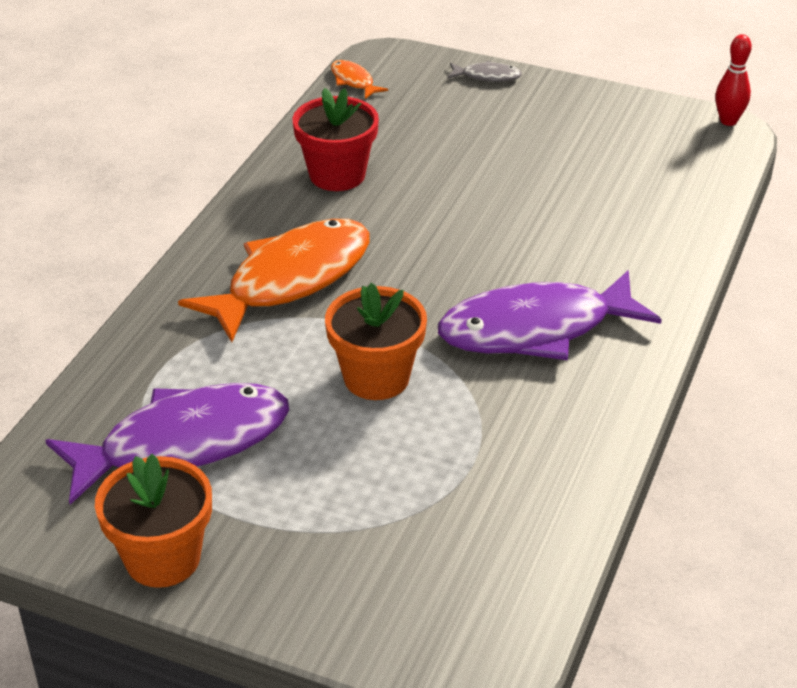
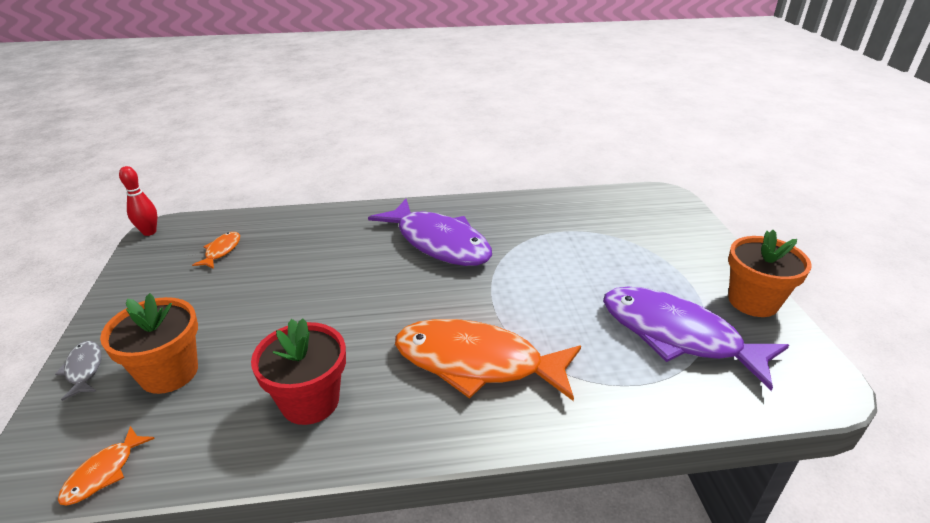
camera: 120 degrees left, 5 degrees down
(376, 377) = (537, 283): orange flower pot -> orange flower pot (169, 373)
(644, 163) = (221, 251): none -> orange fish

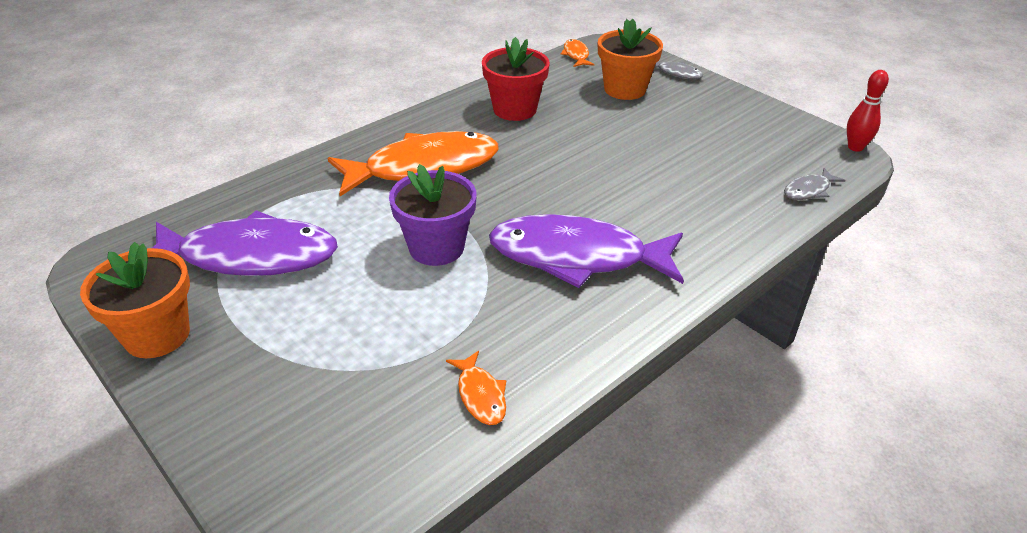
camera: 145 degrees right, 5 degrees up
(221, 251) = (760, 160): orange fish -> orange fish (480, 395)
(240, 221) = (808, 190): none -> grey fish
(524, 284) = (436, 247): none -> purple flower pot

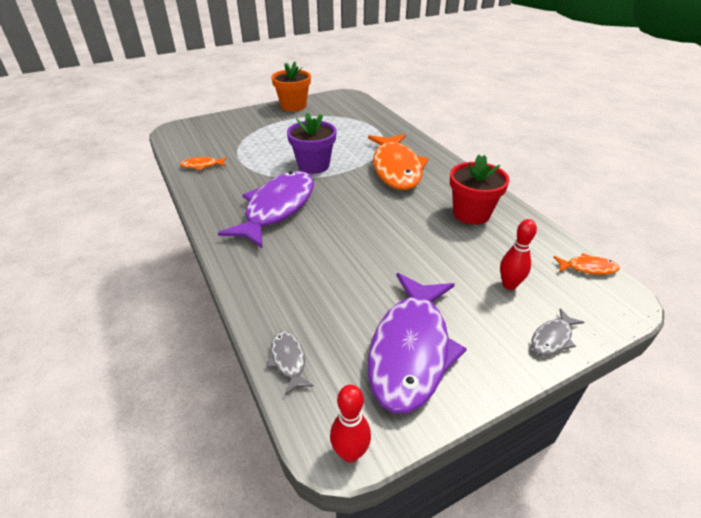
camera: 105 degrees right, 0 degrees up
(250, 256) = (334, 121): purple fish -> purple fish (411, 349)
(625, 89) = (509, 285): orange flower pot -> red bowling pin

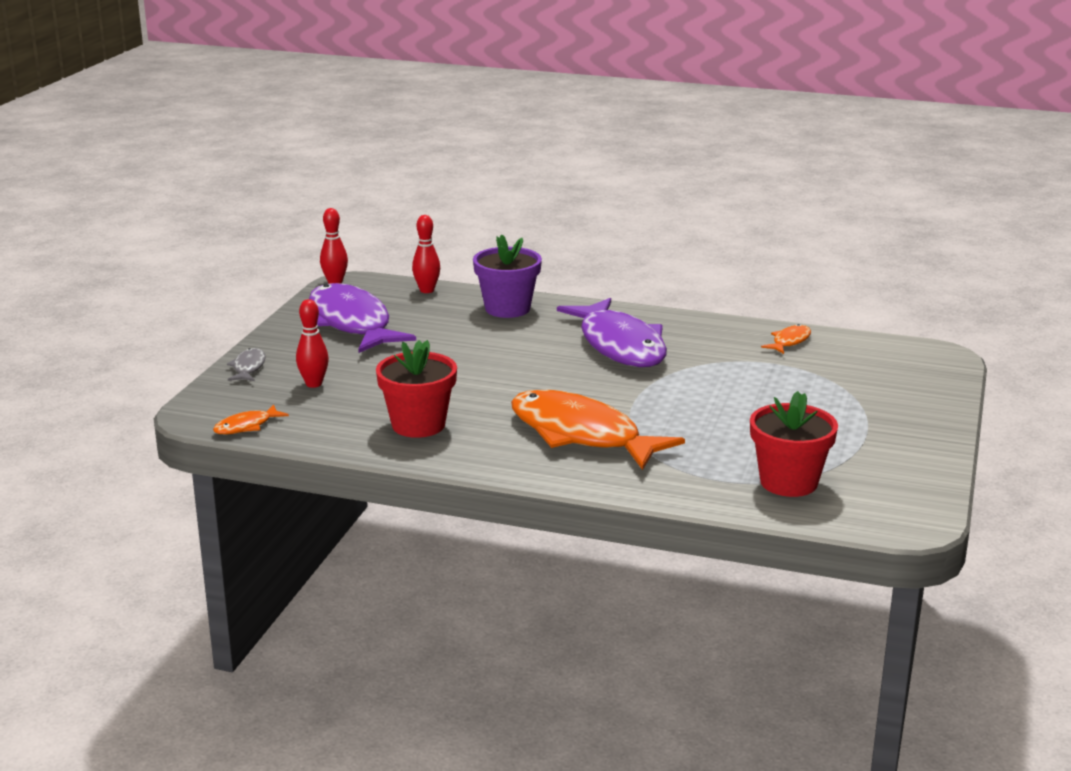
camera: 135 degrees right, 15 degrees down
(288, 360) = (427, 290): grey fish -> red bowling pin
(293, 106) = (920, 457): orange flower pot -> none
(313, 165) = (681, 394): purple flower pot -> purple flower pot (507, 308)
(355, 118) = (788, 482): none -> red flower pot

